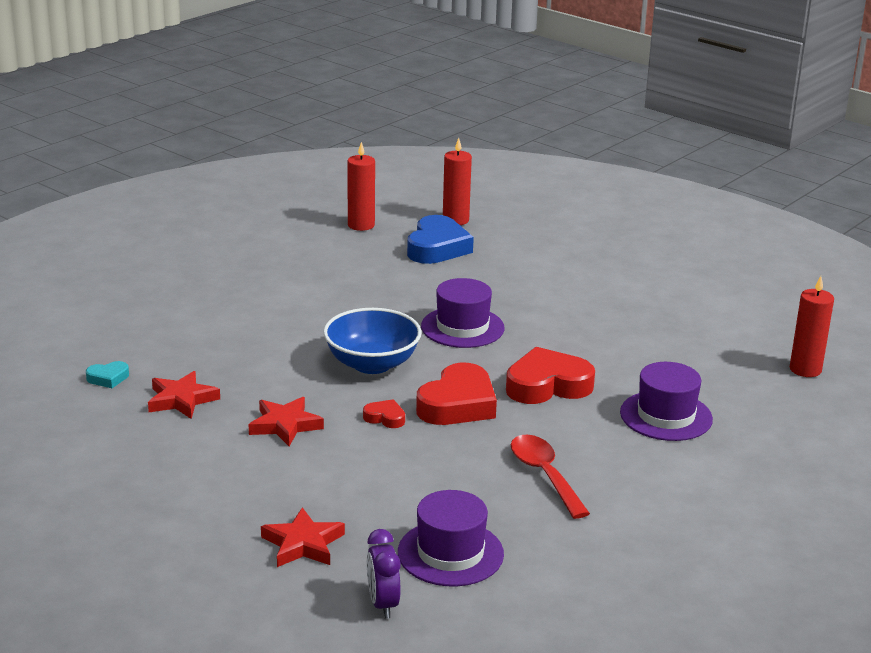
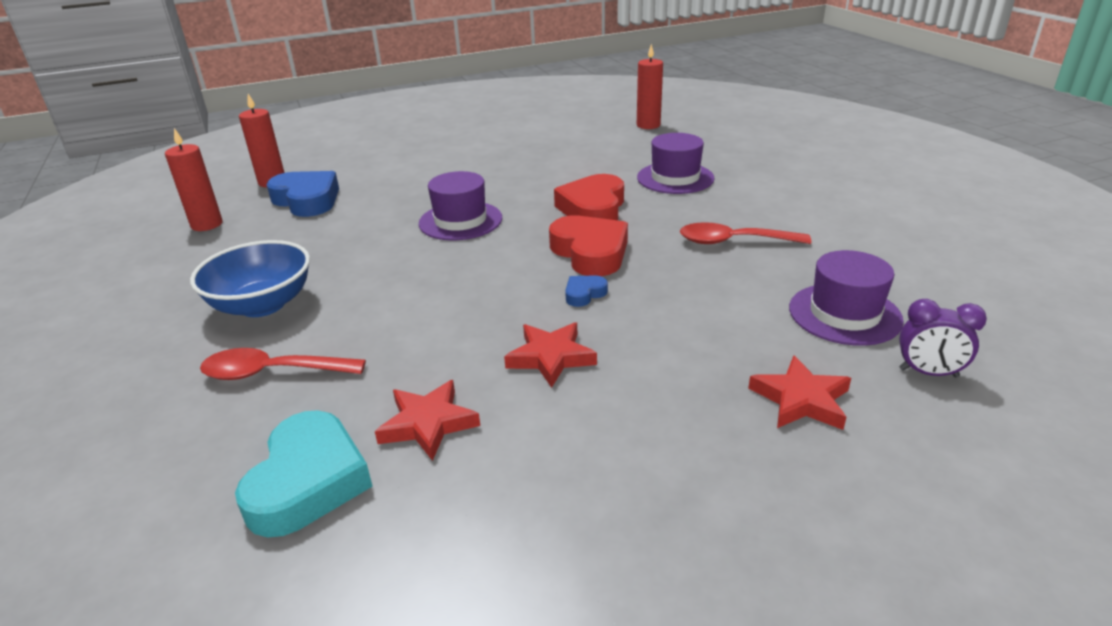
camera: 60 degrees left, 5 degrees up
(108, 378) = (308, 481): turquoise heart -> turquoise heart, size x2.13
(197, 327) = (272, 373): none -> red spoon
(372, 364) = (477, 278): blue bowl -> blue bowl (262, 305)
(385, 418) = (584, 294): red heart -> blue heart

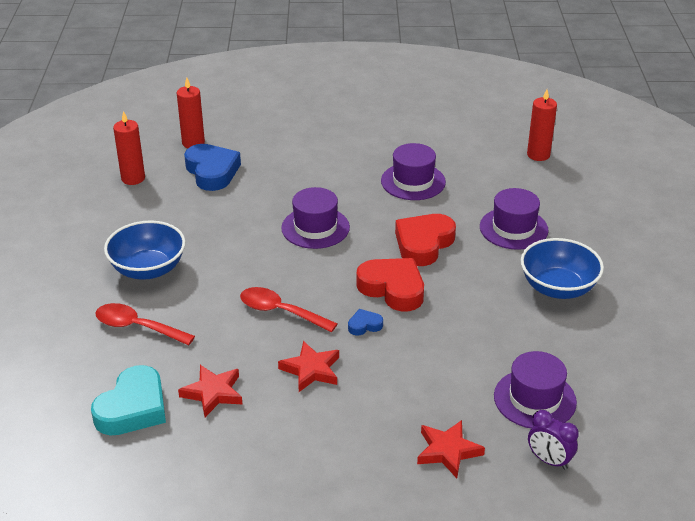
camera: 20 degrees right, 5 degrees up
(541, 165) = (413, 181): none -> purple hat
(590, 253) = (393, 288): red heart -> red heart turned 45 degrees counterclockwise
(733, 241) = (508, 310): red spoon -> red spoon (280, 312)
(765, 212) = (558, 287): none -> blue bowl

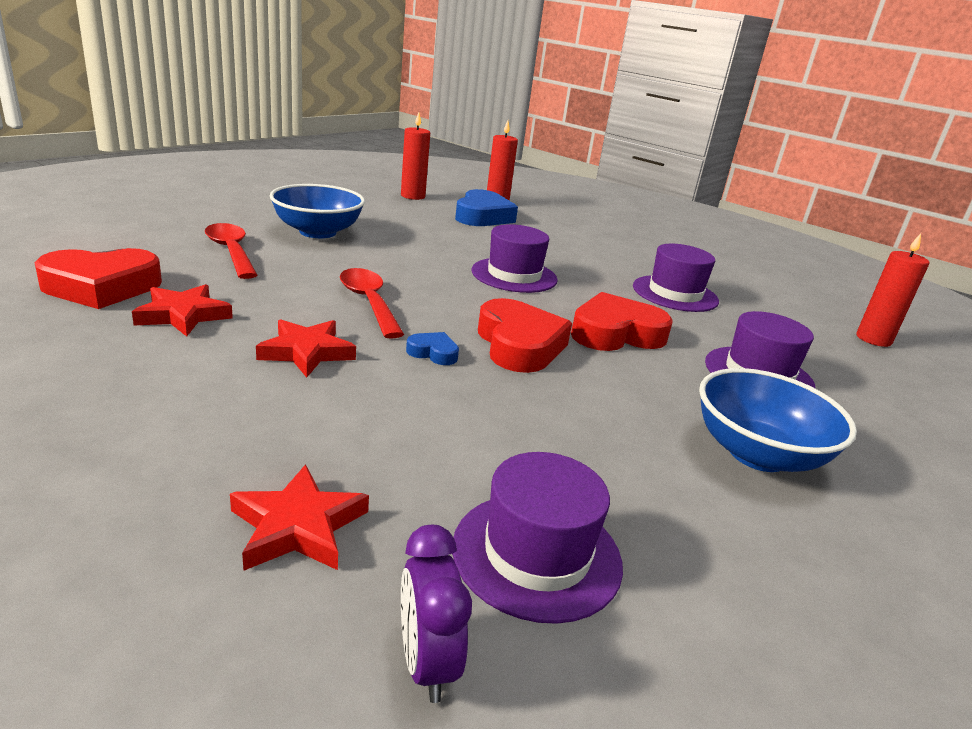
camera: 35 degrees right, 10 degrees down
(133, 408) = (102, 287): turquoise heart -> red heart

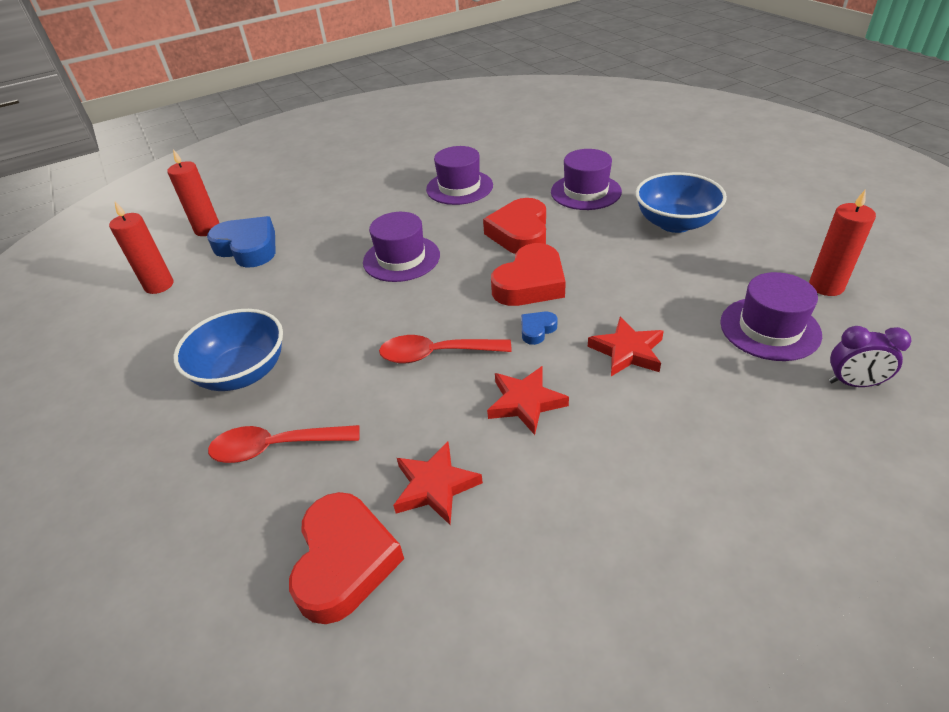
camera: 60 degrees left, 15 degrees up
(298, 526) = (753, 423): red star -> red star (627, 351)
(519, 345) = (530, 283): red heart -> red heart turned 120 degrees clockwise
(873, 339) = (546, 133): red candle -> red candle (826, 286)

